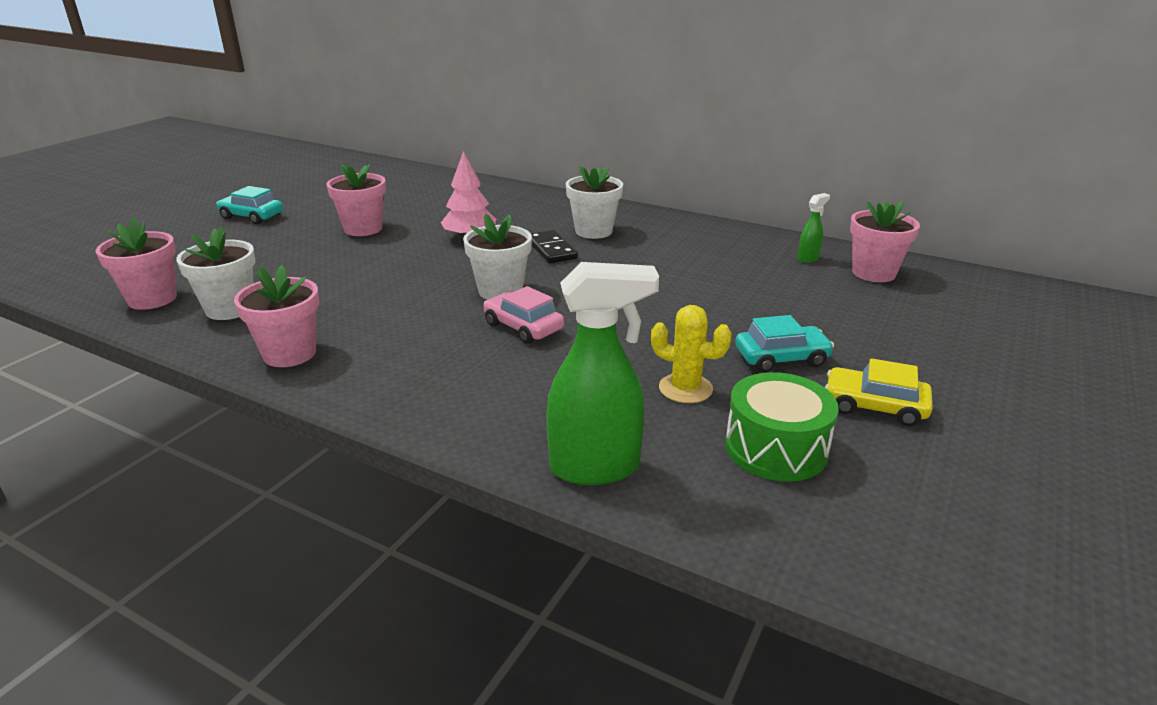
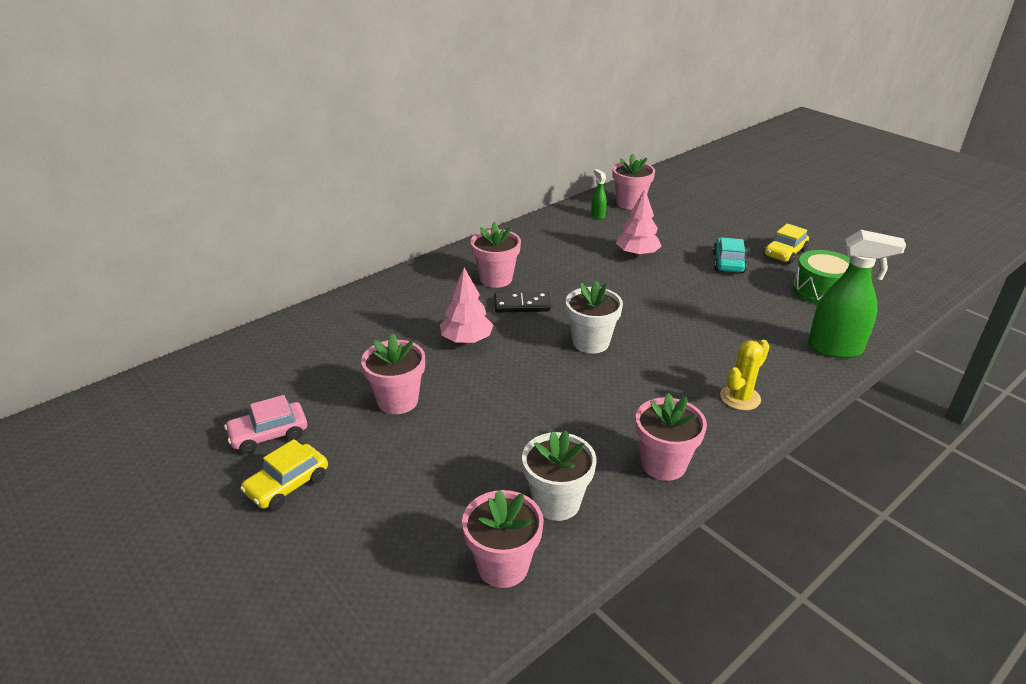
camera: 70 degrees left, 5 degrees up
(252, 216) = (287, 485): turquoise car -> yellow car
(523, 327) = (656, 342): pink car -> pink car (269, 434)
(593, 231) = (496, 279): white flower pot -> pink flower pot
(596, 468) = (835, 348): green spray bottle -> green spray bottle turned 90 degrees clockwise
(685, 388) = (756, 301): yellow cactus -> yellow cactus (740, 398)
(731, 293) = (637, 254): none -> pink tree

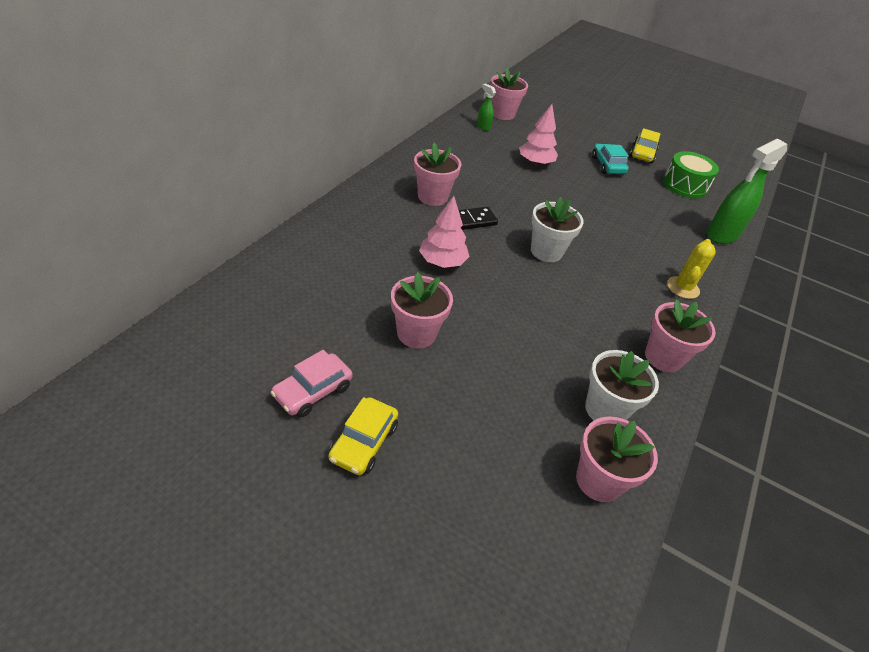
camera: 25 degrees left, 10 degrees up
(835, 348) = (721, 235): green spray bottle -> green spray bottle turned 150 degrees clockwise

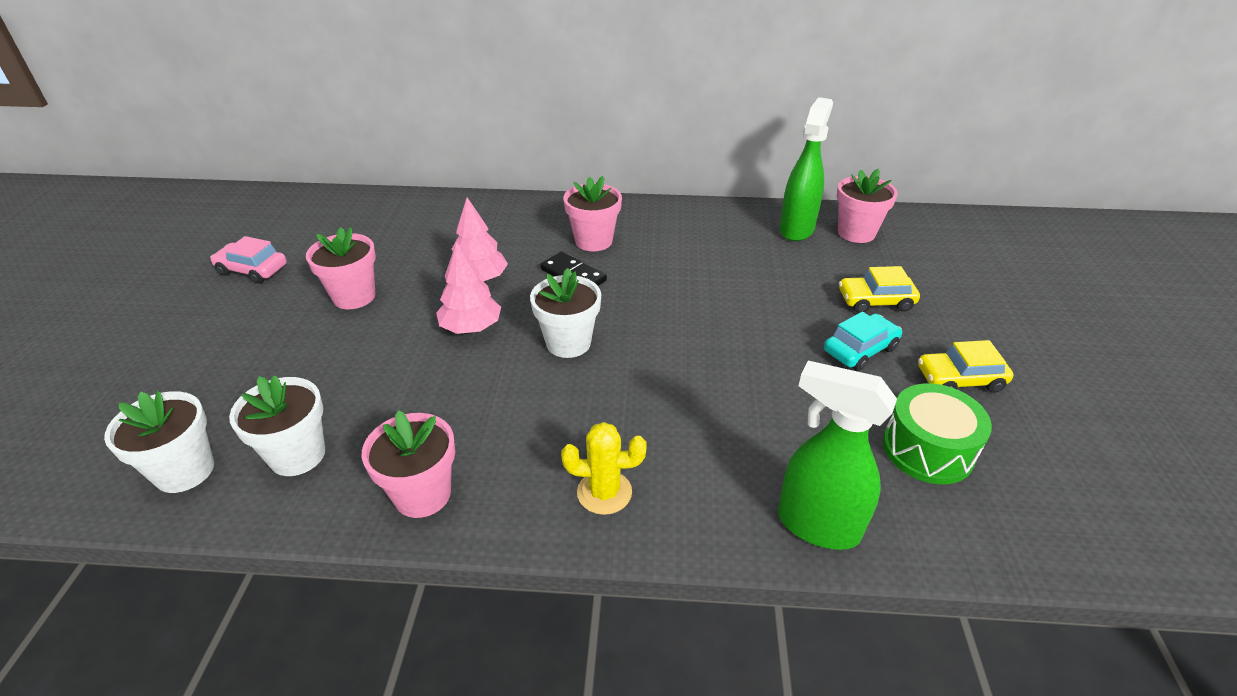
camera: 70 degrees right, 5 degrees down
(363, 442) = (201, 311): yellow car -> yellow car (875, 301)
(483, 127) = (796, 229): green spray bottle -> green spray bottle, size x2.12
(535, 163) = (768, 286): pink tree -> pink tree (471, 327)
(598, 480) = (185, 471): pink flower pot -> white flower pot

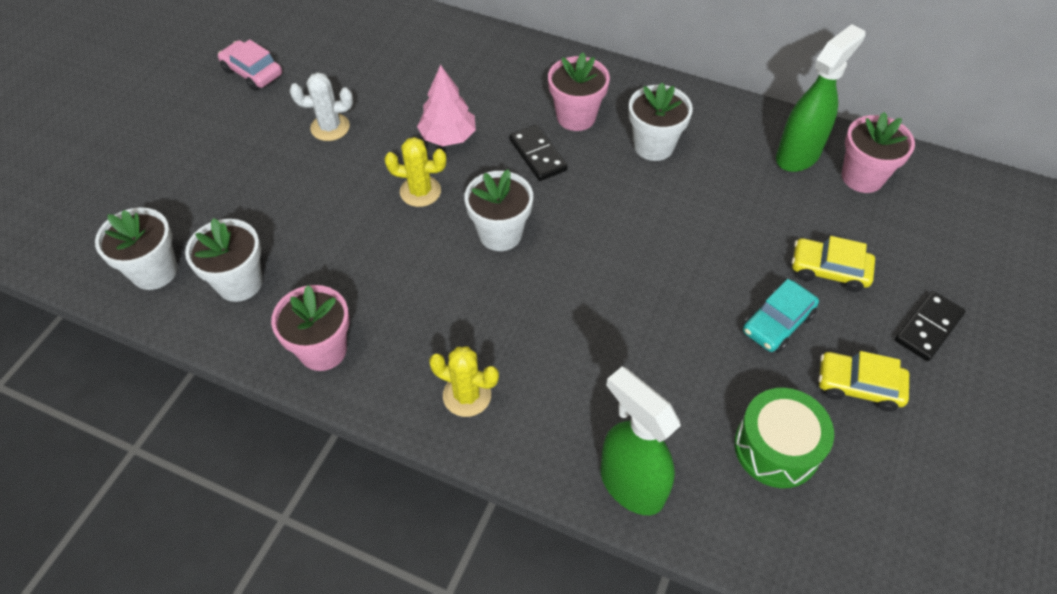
camera: 20 degrees right, 15 degrees up
(354, 296) = (330, 127): pink flower pot -> white cactus
(471, 327) = (420, 191): pink tree -> yellow cactus
(674, 247) = (653, 146): none -> white flower pot
(860, 350) = (777, 323): turquoise car -> turquoise car turned 150 degrees clockwise
(981, 322) = (928, 327): none -> black domino

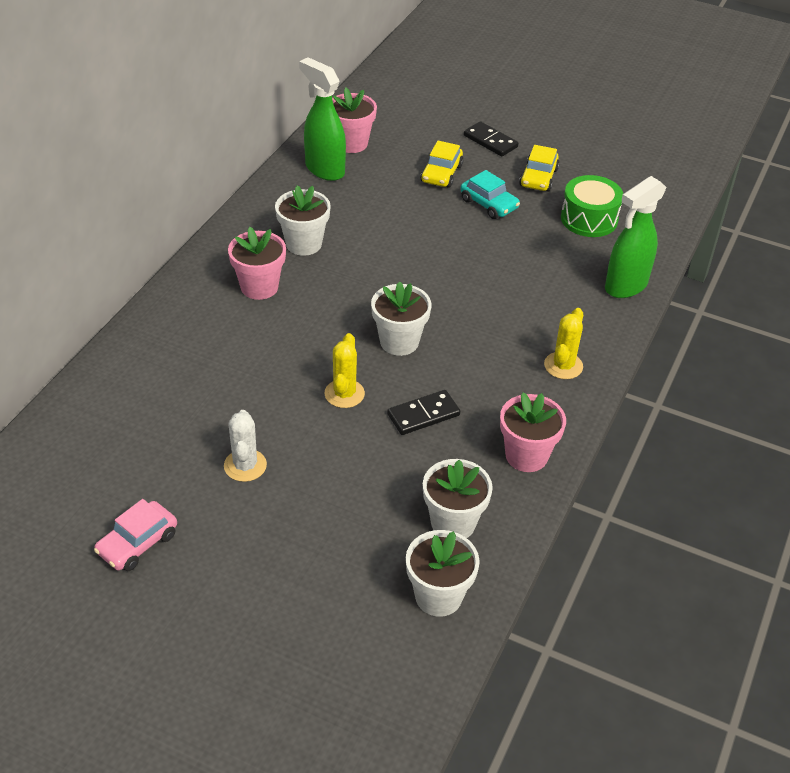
camera: 90 degrees left, 10 degrees down
(448, 136) = (273, 374): pink tree -> none
(537, 155) = (306, 314): black domino -> black domino (423, 415)

